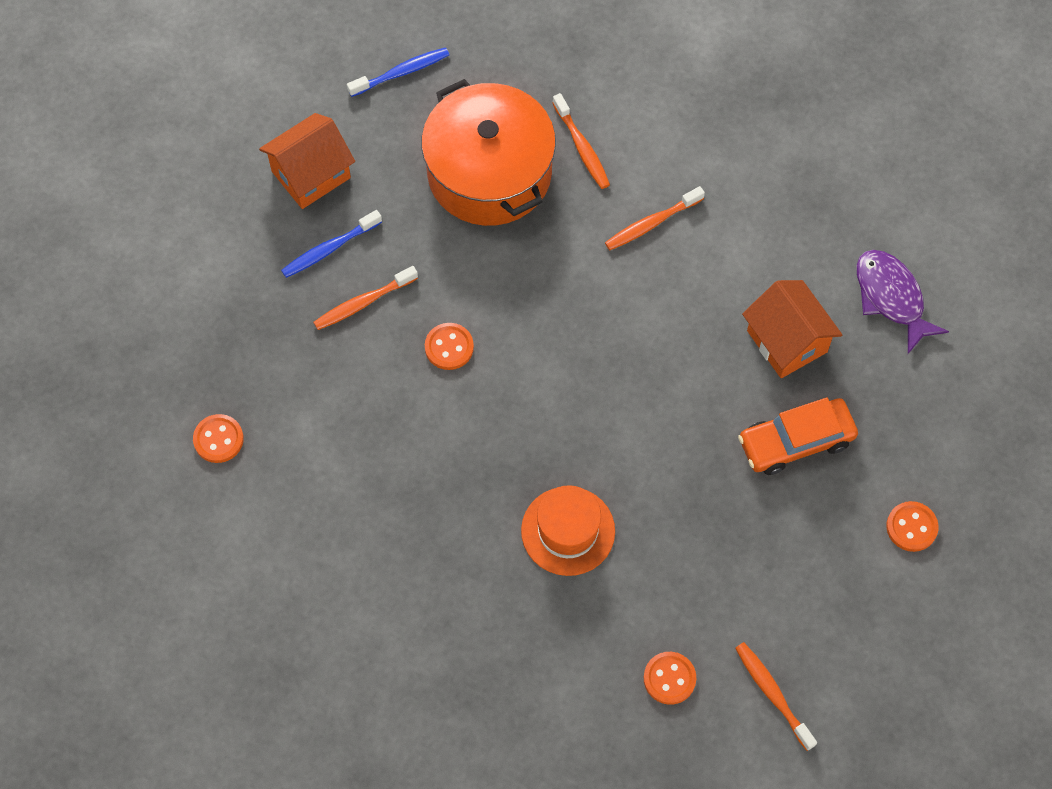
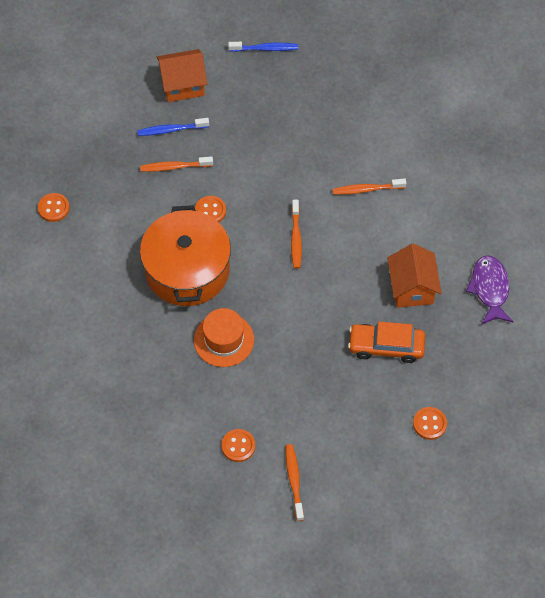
camera: 25 degrees right, 5 degrees down
(489, 172) = (286, 124): orange pot -> orange pot (187, 270)
(582, 147) = (348, 131): orange toothbrush -> orange toothbrush (296, 238)

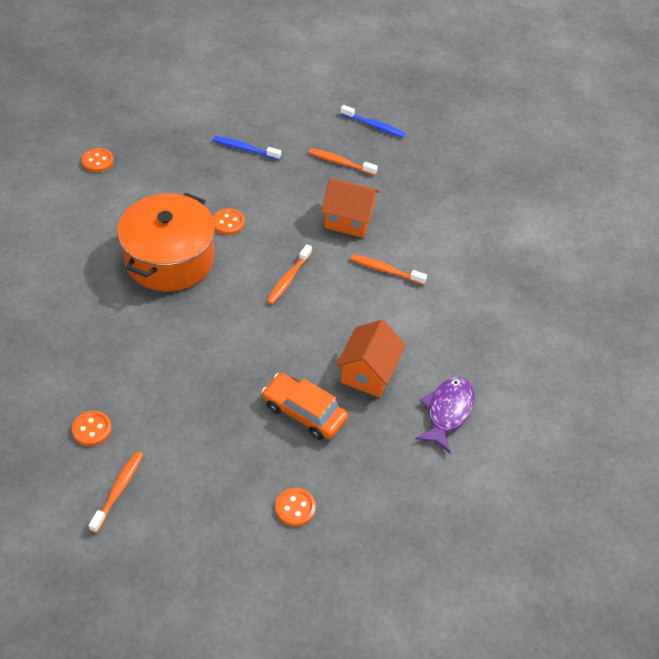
camera: 25 degrees right, 10 degrees down
(174, 167) = (224, 176): orange toothbrush -> orange toothbrush (340, 162)
(183, 85) = (281, 122): orange house -> orange house (348, 220)
(224, 340) = (155, 330): orange hat -> none

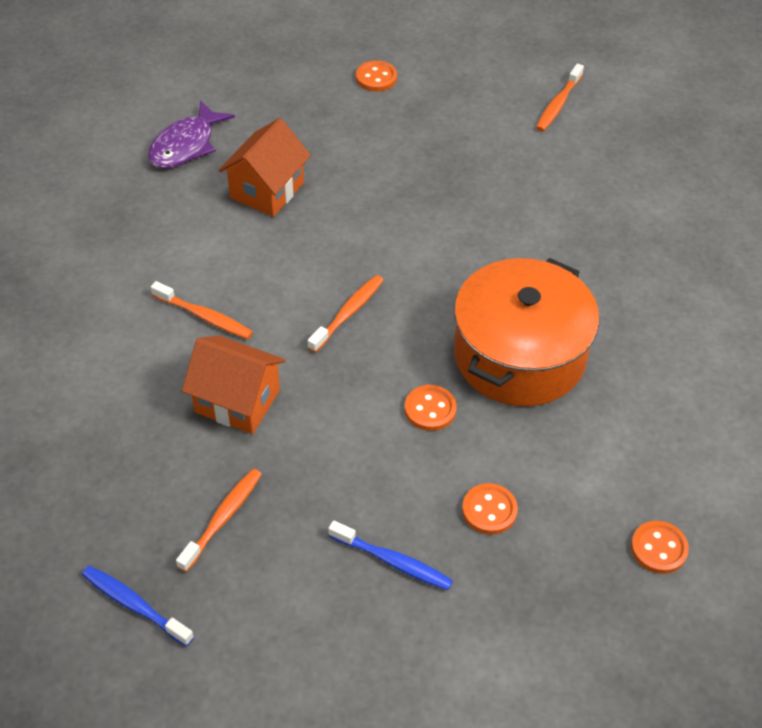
camera: 170 degrees left, 0 degrees up
(92, 429) = (595, 158): orange button -> orange button (489, 510)
(304, 412) = (353, 156): orange car -> none
(340, 162) = (223, 518): orange toothbrush -> orange toothbrush turned 90 degrees counterclockwise

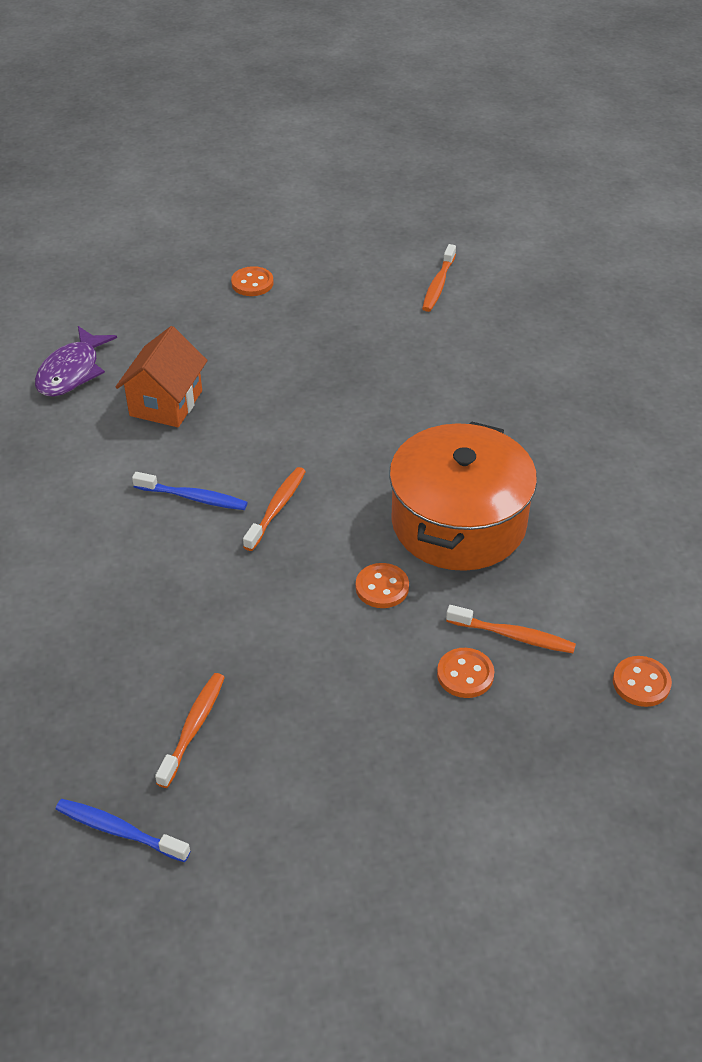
camera: 10 degrees left, 5 degrees down
(205, 317) = (129, 533): orange toothbrush -> orange toothbrush (513, 636)
(237, 401) = (182, 610): orange house -> none
(393, 561) = (380, 740): blue toothbrush -> blue toothbrush (193, 498)

